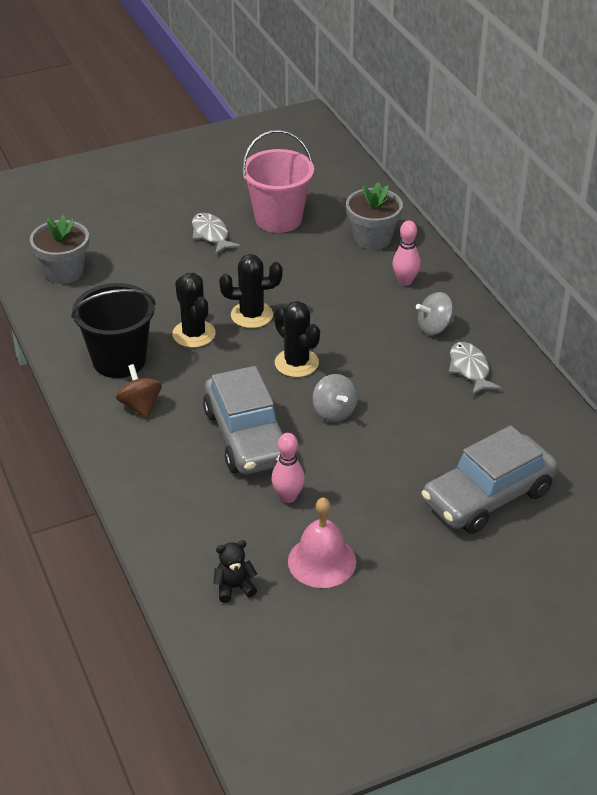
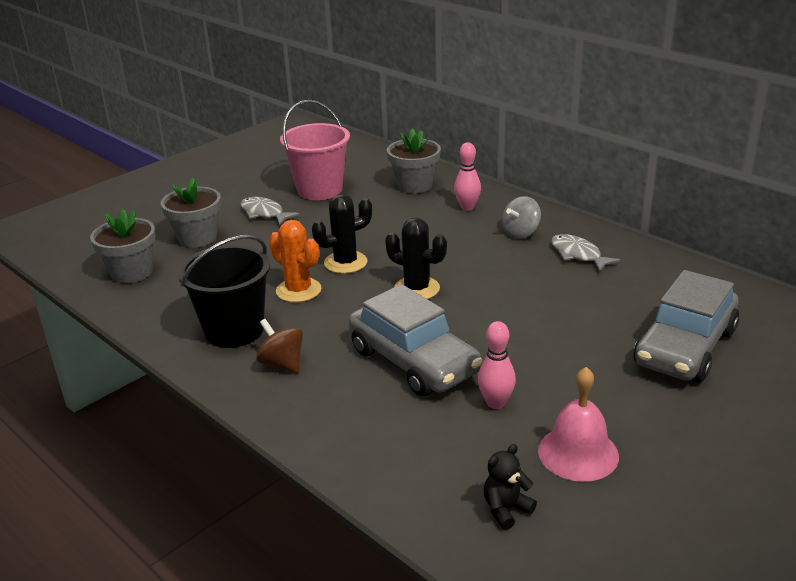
camera: 20 degrees left, 10 degrees down
(137, 248) = (197, 238): none -> grey flower pot
(194, 334) = (298, 290): black cactus -> orange cactus
(334, 412) = (483, 318): grey spinning top -> none

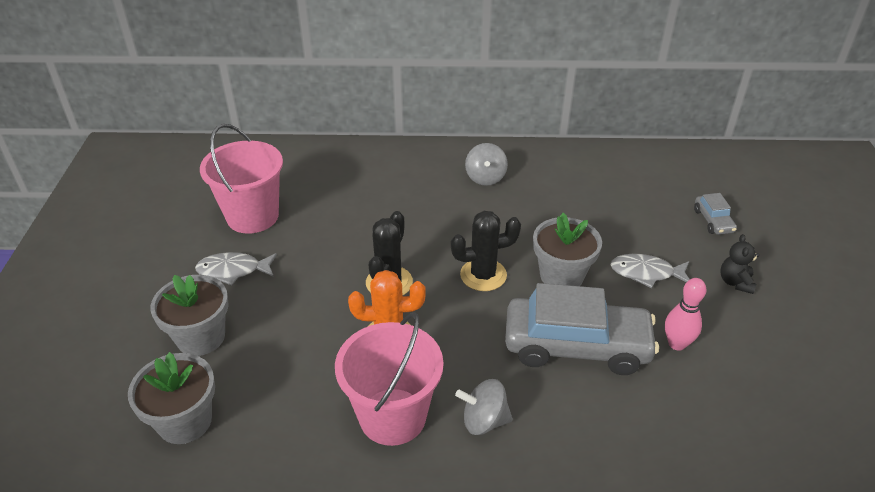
camera: 45 degrees left, 10 degrees up
(234, 330) = (392, 416): black bucket -> pink bucket
(282, 364) = (484, 421): brown spinning top -> grey spinning top
(414, 185) = (336, 170): grey flower pot -> grey flower pot (561, 275)
(467, 207) = (411, 172): pink bowling pin -> none
(506, 509) = (801, 428): black teddy bear -> black teddy bear (735, 282)
(578, 255) = (550, 177): grey fish -> grey fish (646, 273)
(578, 453) = (773, 349): pink bell -> none
(685, 348) = (713, 221): grey car -> grey car, size x0.44

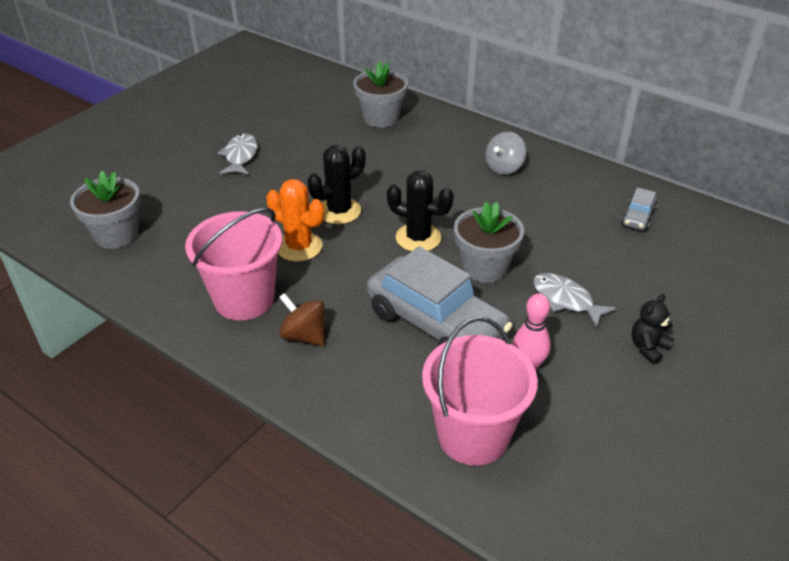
camera: 35 degrees right, 0 degrees up
(201, 337) = (177, 189): grey flower pot -> grey flower pot (381, 118)
(233, 271) = (240, 156): grey fish -> grey fish turned 60 degrees clockwise
(252, 216) = (291, 125): pink bucket -> pink bucket (473, 435)
(484, 421) = (304, 335): grey spinning top -> brown spinning top
(713, 221) = (689, 289): grey car -> grey car (637, 217)

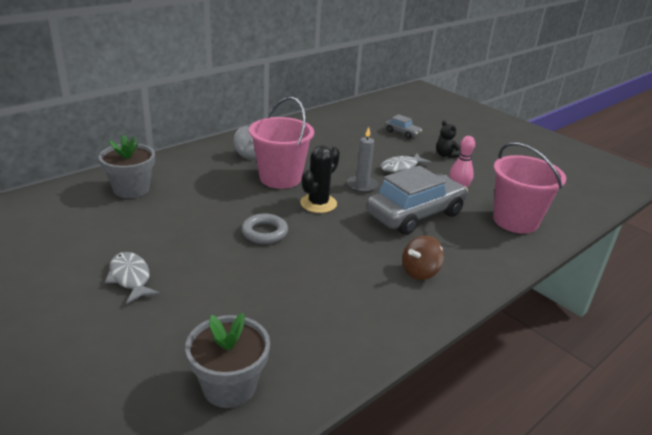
camera: 80 degrees left, 10 degrees down
(240, 156) = (130, 278): grey fish -> grey fish turned 45 degrees clockwise
(244, 299) = (368, 299): pink bucket -> pink bucket (280, 178)
(299, 247) = (306, 260): orange cactus -> none
(339, 211) = (264, 232): black cactus -> grey ring
(484, 267) = (362, 186): grey flower pot -> grey candle
(637, 217) = (330, 129): grey car -> grey car (402, 133)

